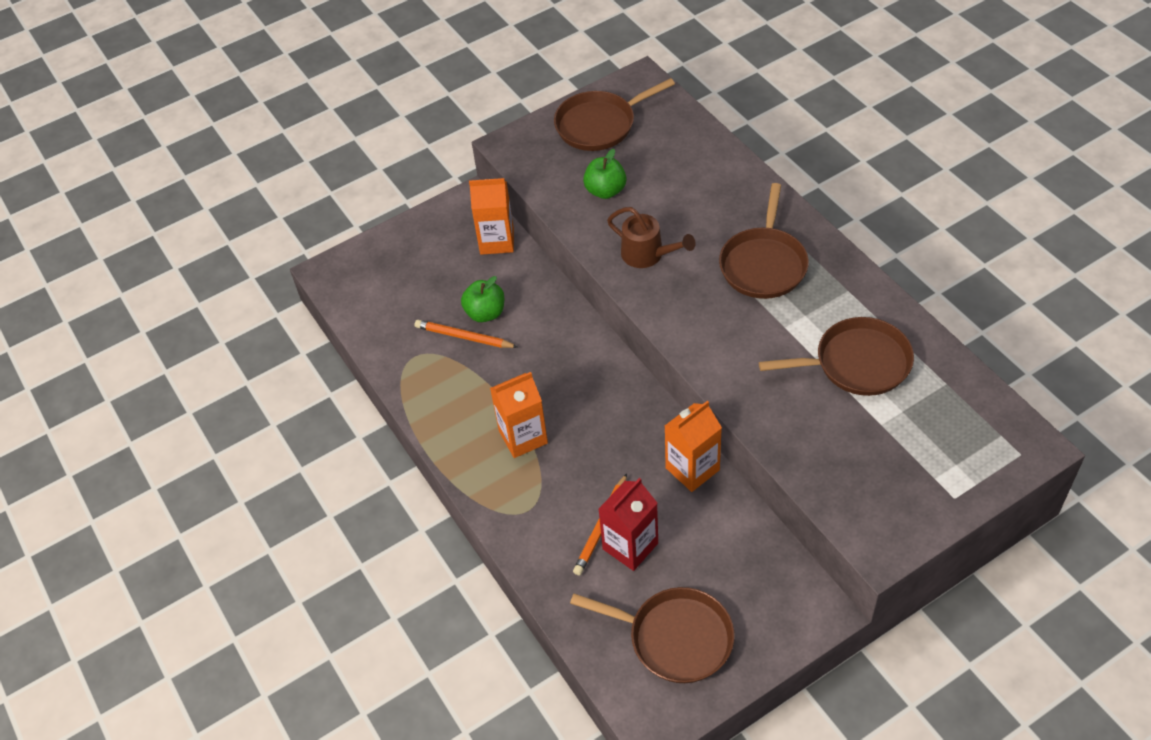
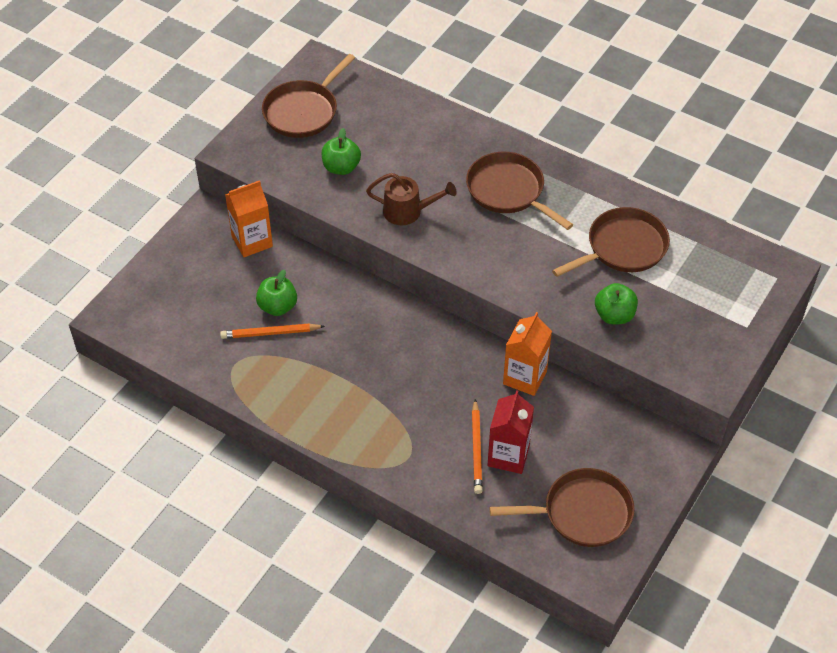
camera: 30 degrees left, 0 degrees up
(523, 437) = (370, 399): orange carton -> none
(764, 264) = (508, 191): brown pan -> brown pan turned 150 degrees clockwise
(807, 434) = (614, 315): none -> green apple

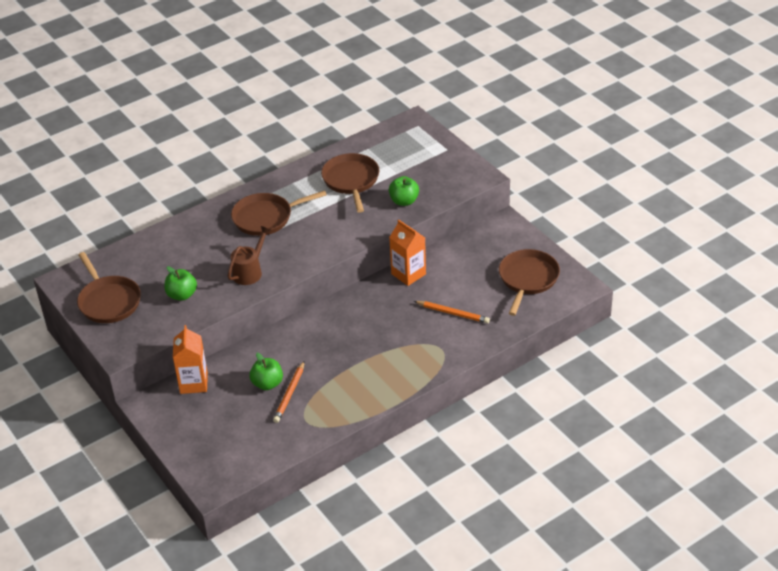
camera: 65 degrees left, 10 degrees down
(508, 455) = (466, 300): red carton -> none

